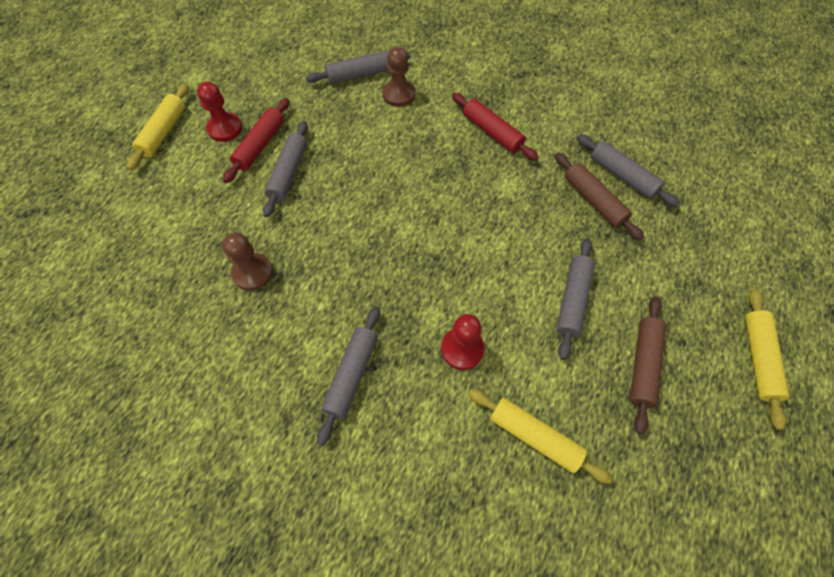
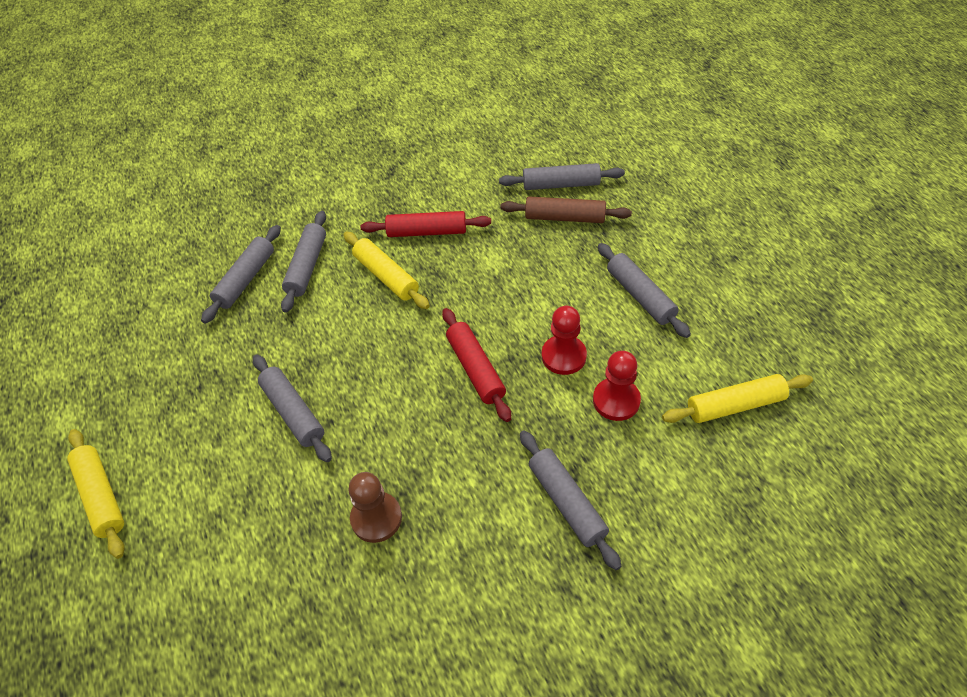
camera: 45 degrees left, 10 degrees down
(225, 128) = (170, 434): red pawn -> red pawn (563, 356)
(260, 145) = (230, 415): red rolling pin -> red rolling pin (475, 369)
(399, 94) = (307, 266): brown pawn -> grey rolling pin
(643, 365) = (733, 294): brown rolling pin -> none
(758, 359) = (783, 227): yellow rolling pin -> yellow rolling pin (386, 276)

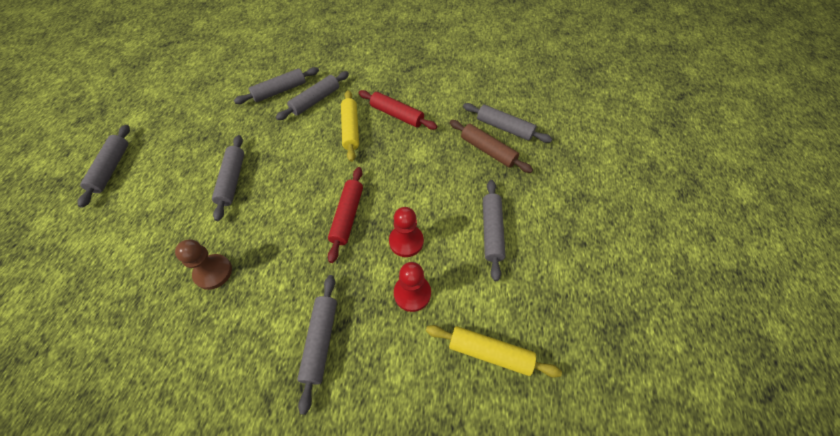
camera: 30 degrees right, 5 degrees up
(101, 496) = (111, 169): yellow rolling pin -> grey rolling pin

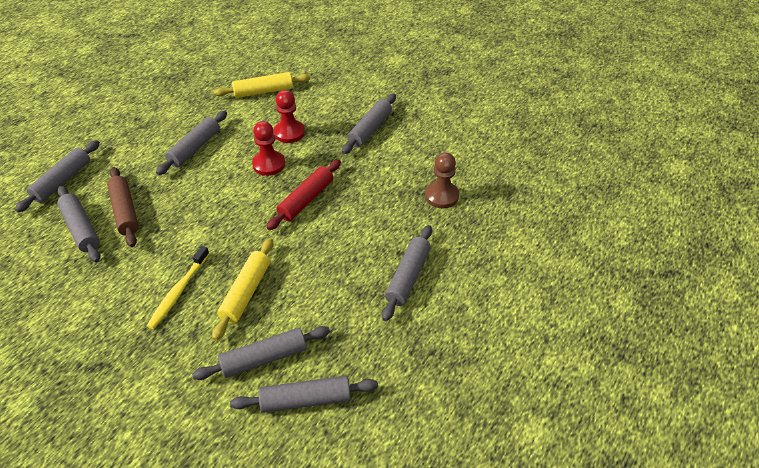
camera: 155 degrees left, 10 degrees down
(111, 169) = (555, 347): grey rolling pin -> grey rolling pin (62, 181)
(397, 115) = (178, 291): red rolling pin -> yellow toothbrush
(489, 353) = (263, 91): yellow rolling pin -> yellow rolling pin turned 60 degrees counterclockwise

